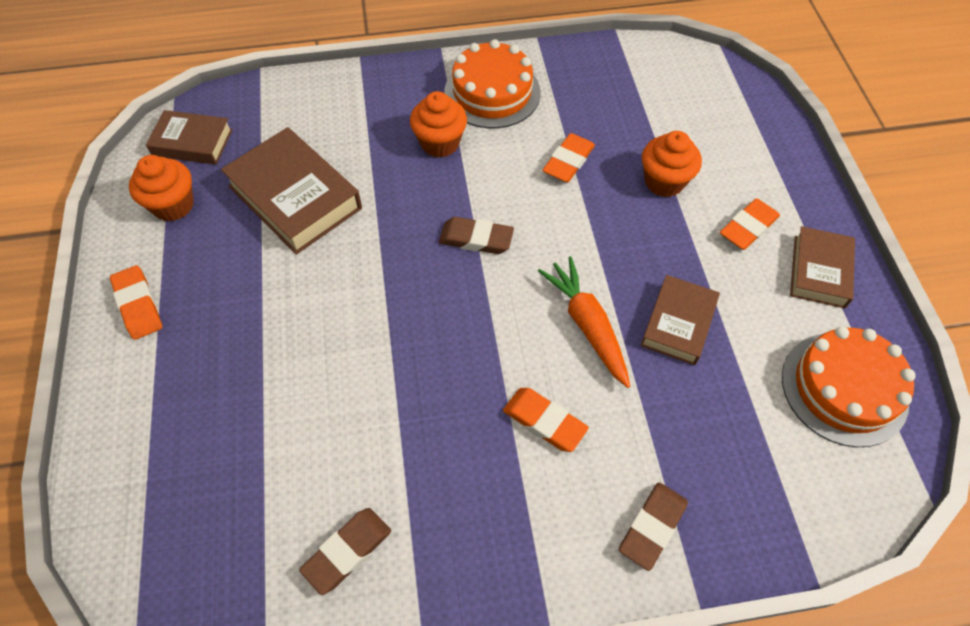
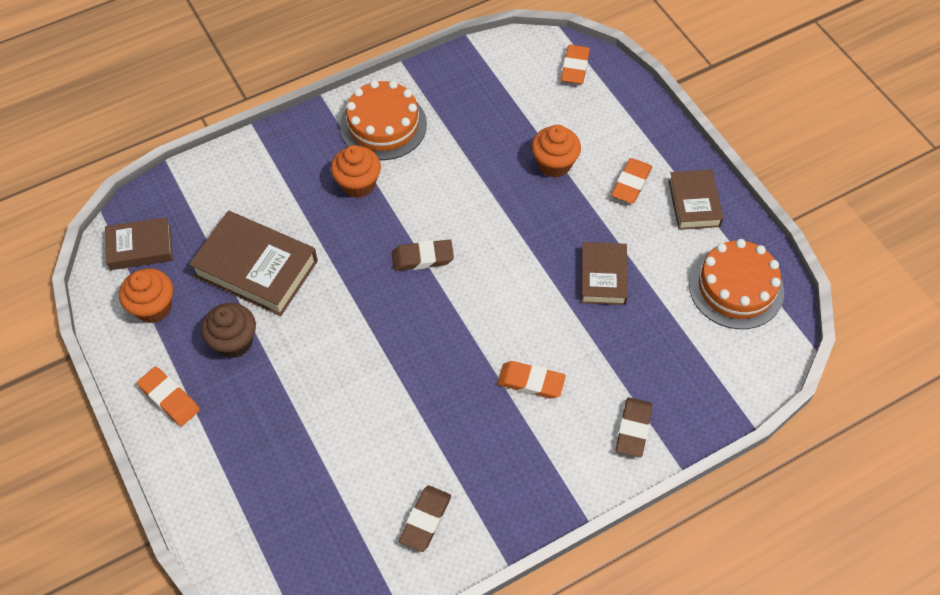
camera: 20 degrees left, 0 degrees up
(235, 266) = (234, 342): none -> brown cupcake
(568, 161) = (471, 169): orange eraser -> orange eraser (575, 67)
(587, 326) = (536, 300): orange carrot -> none

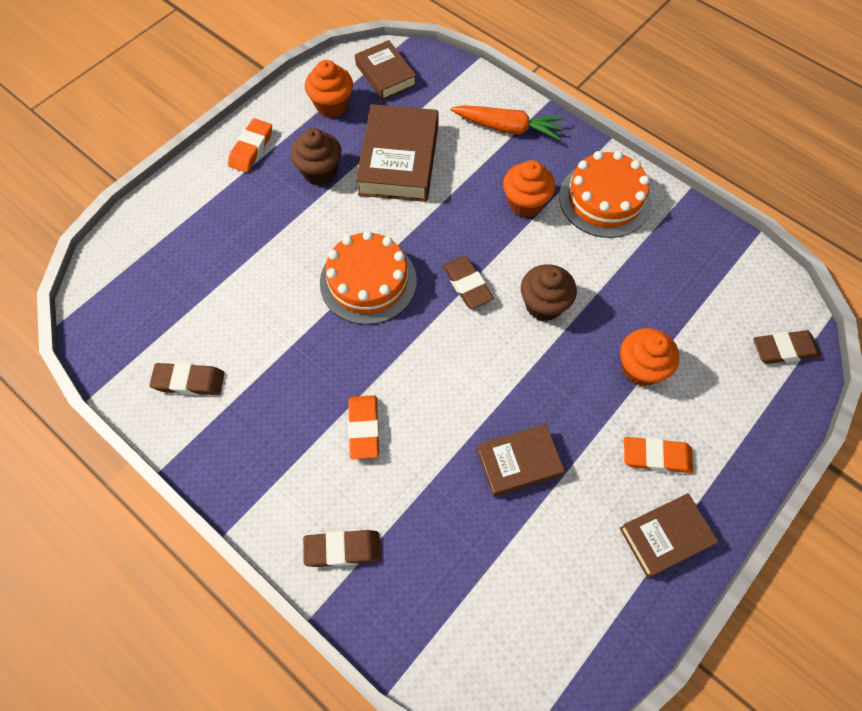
camera: 70 degrees right, 5 degrees up
(266, 168) = (507, 128): none -> orange carrot
(468, 208) = (544, 305): none -> brown cupcake
(575, 67) = (784, 349): orange eraser -> brown eraser
(736, 287) = (569, 619): orange cake -> orange cake (368, 281)

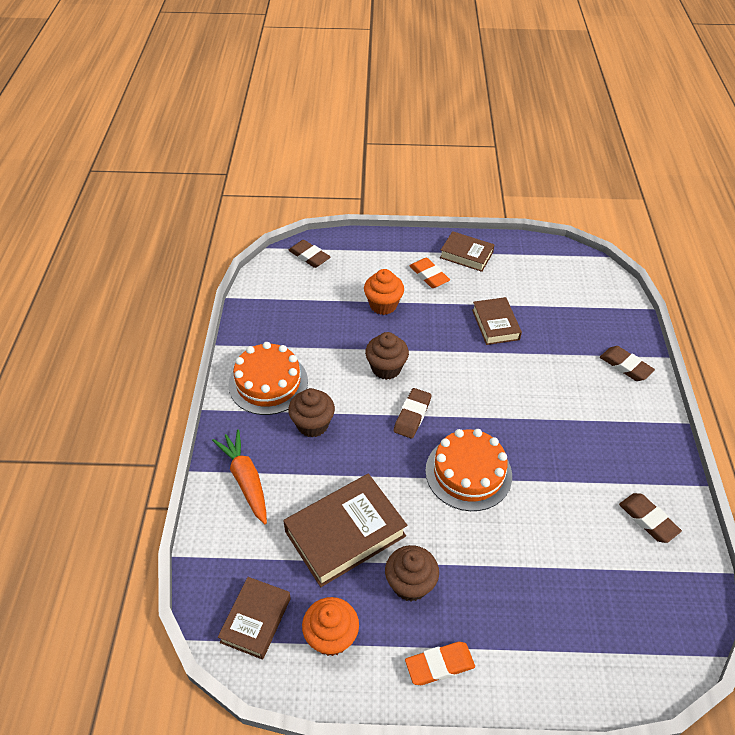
camera: 130 degrees left, 15 degrees down
(364, 428) = (559, 402): orange eraser -> none
(519, 462) = (495, 324): brown book -> brown book turned 45 degrees clockwise
(525, 203) = (312, 424): orange cupcake -> brown cupcake

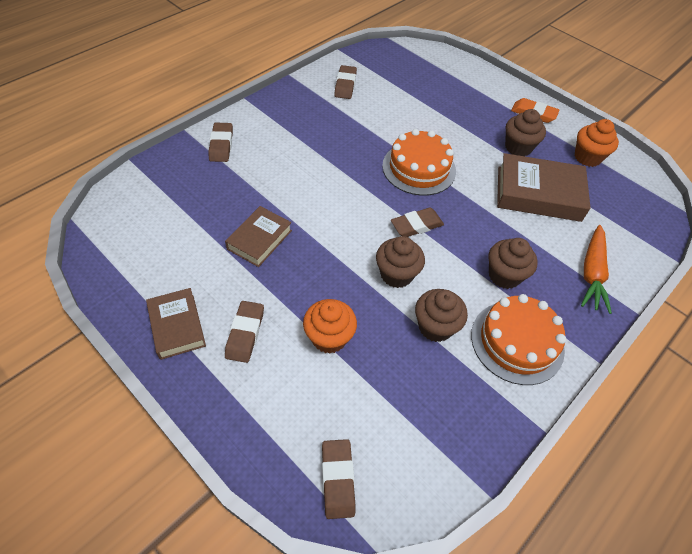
camera: 140 degrees left, 5 degrees up
(255, 620) = (632, 192): brown book -> none
(328, 354) = (435, 326): none -> brown cupcake
(429, 275) = (245, 333): orange eraser -> brown eraser

